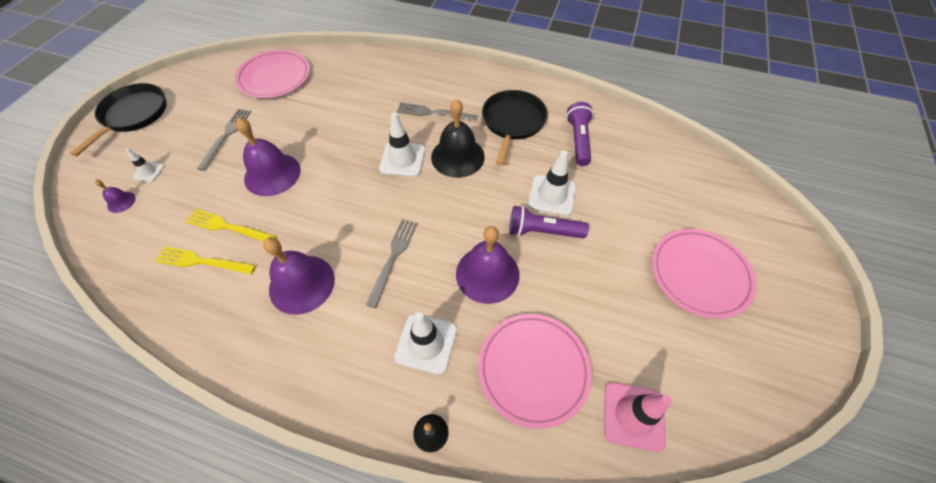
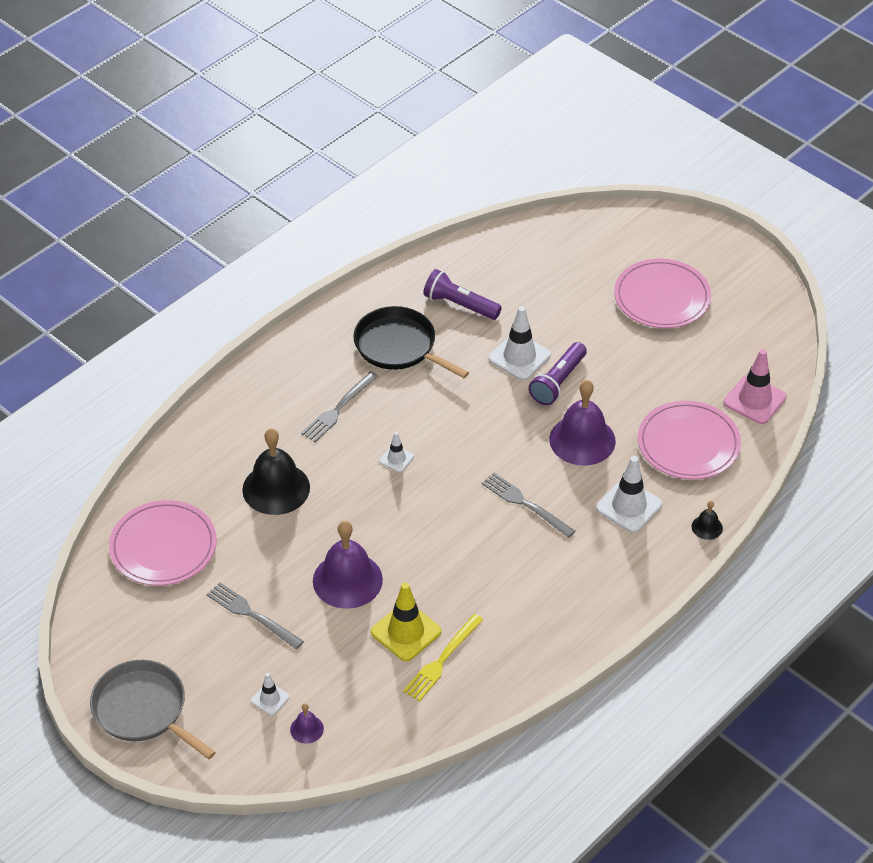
camera: 65 degrees left, 10 degrees down
(133, 115) = (143, 710): black pan -> grey pan
(228, 227) = (406, 632): yellow fork -> yellow traffic cone
(302, 284) = (516, 582): purple bell -> none
(402, 159) = (396, 459): white traffic cone -> white traffic cone, size x0.54
(457, 156) = (421, 411): black bell -> black bell (276, 488)

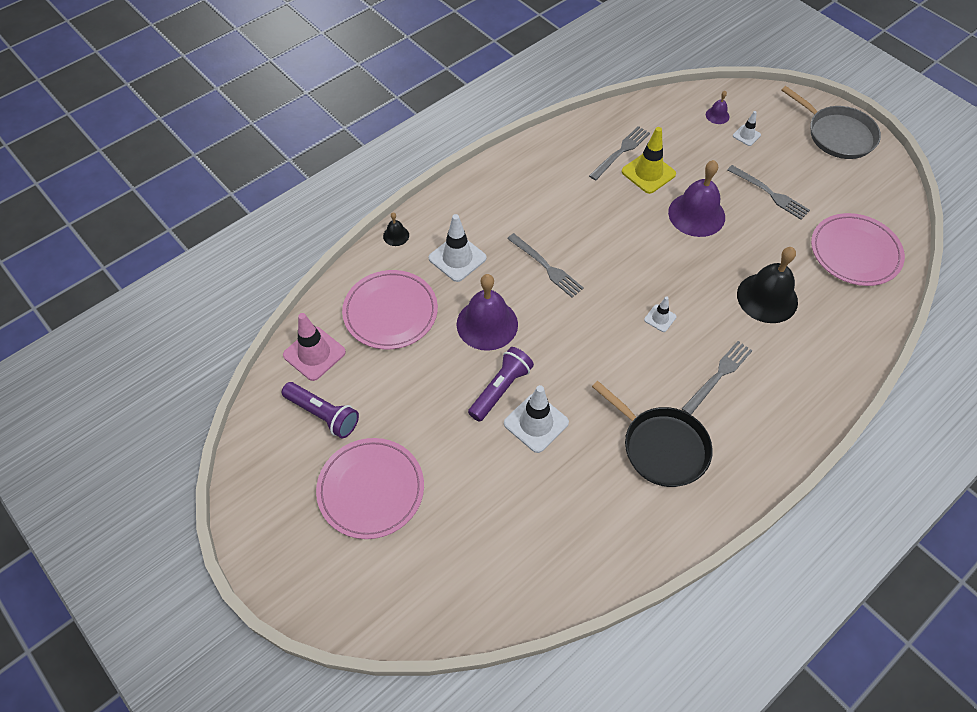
camera: 175 degrees left, 10 degrees up
(442, 660) = (621, 152): yellow fork -> grey fork
(459, 305) = (595, 499): purple flashlight -> purple flashlight (323, 415)

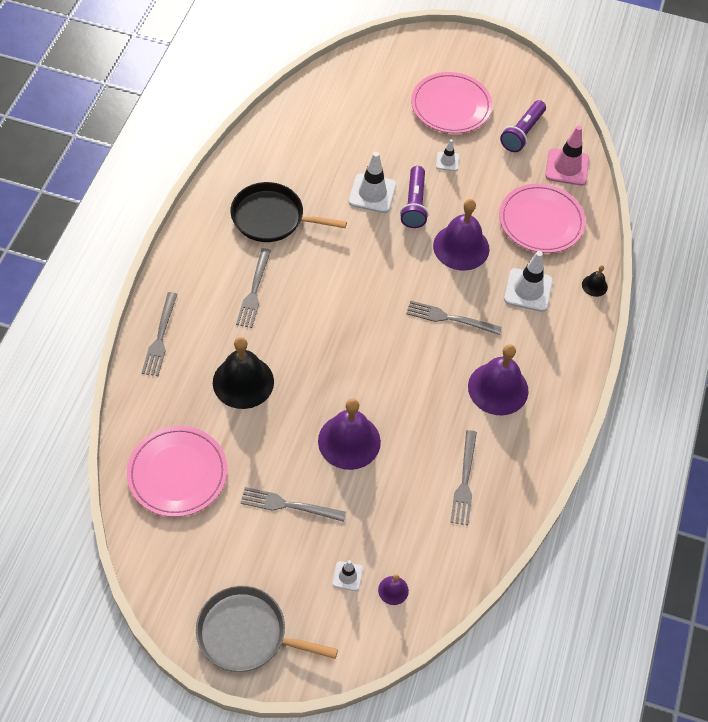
camera: 145 degrees right, 0 degrees up
(323, 415) = (522, 133): purple flashlight -> purple flashlight turned 60 degrees counterclockwise
(547, 198) = (498, 388): none -> purple bell
(648, 173) = (422, 468): yellow traffic cone -> none
(660, 318) = (326, 317): white traffic cone -> white traffic cone (447, 161)
(832, 372) = (160, 337): none -> grey fork

